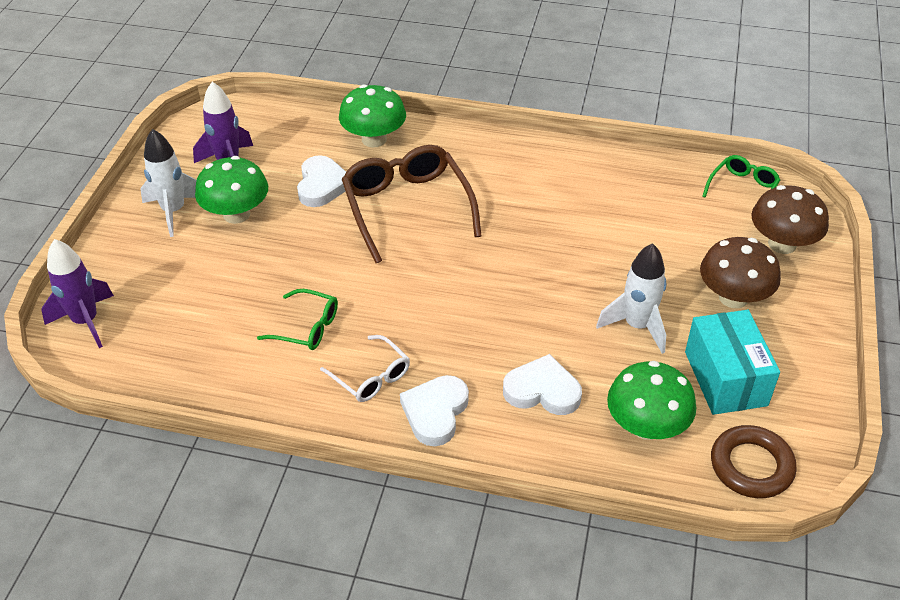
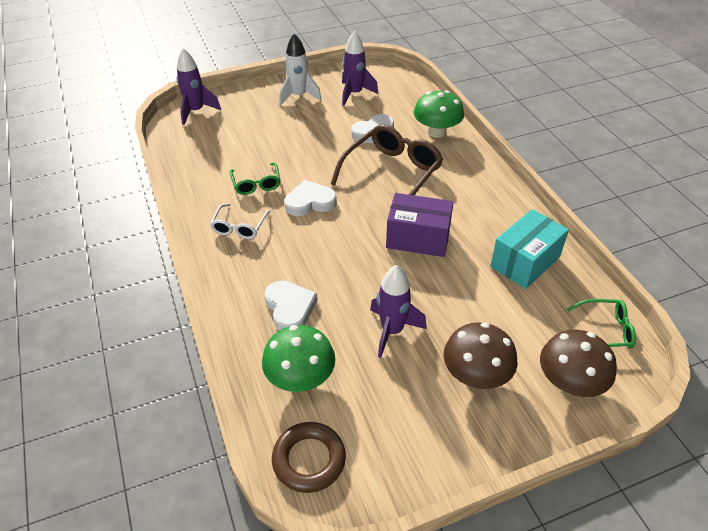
camera: 55 degrees right, 0 degrees up
(236, 214) = (318, 116): green mushroom -> none
(435, 412) = (233, 267): white heart -> white heart (310, 202)
(526, 241) = (418, 238): none -> purple box
(637, 326) = (392, 331): white rocket -> purple rocket
(725, 378) = (385, 406): turquoise box -> turquoise box (525, 262)

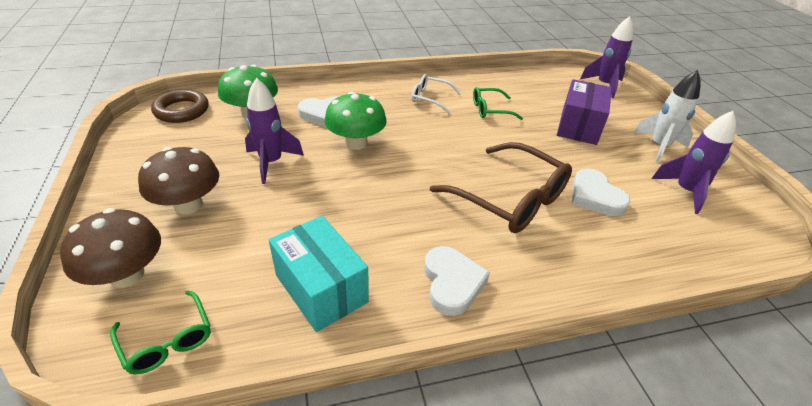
camera: 95 degrees right, 5 degrees down
(310, 202) = (461, 136): white heart -> white heart (452, 283)
(418, 238) = (390, 200): purple box -> purple box (578, 126)
(436, 132) = (613, 259): green mushroom -> green mushroom (356, 143)
(606, 330) = (167, 341): green glasses -> green glasses turned 45 degrees counterclockwise

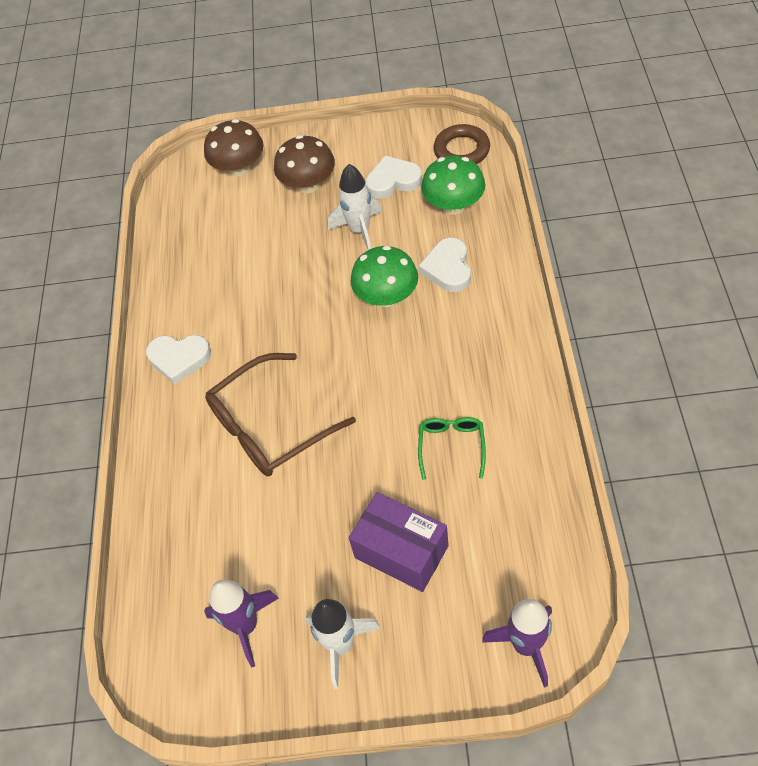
camera: 110 degrees right, 15 degrees up
(167, 341) = (178, 200): green glasses -> none
(271, 163) = (360, 231): purple rocket -> white rocket
(321, 288) = (197, 275): turquoise box -> none
(430, 98) = (484, 378): white glasses -> none
(595, 196) = (257, 514): white heart -> white heart (393, 181)

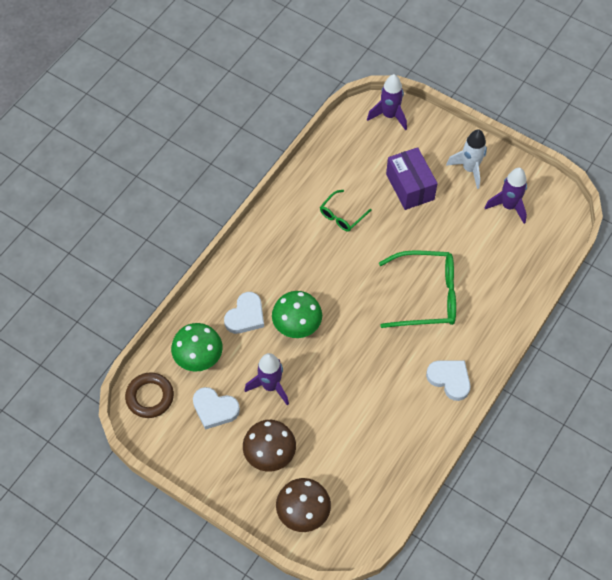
camera: 150 degrees left, 5 degrees up
(269, 427) = (427, 295): brown glasses -> green glasses
(360, 231) = (270, 386): white rocket -> purple rocket

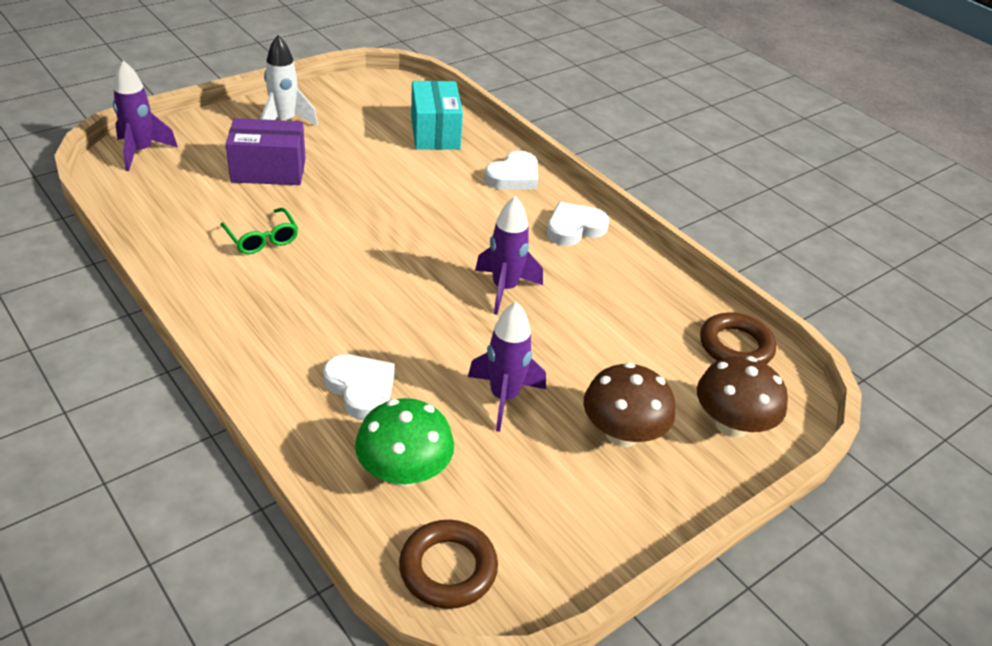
camera: 75 degrees left, 20 degrees down
(215, 409) = (514, 479): white heart -> white heart (514, 176)
(297, 325) = (414, 337): green mushroom -> none
(376, 504) = (735, 346): none -> brown ring
(427, 295) = (442, 208): green glasses -> none
(508, 206) = (360, 114): purple rocket -> purple rocket (504, 289)
(514, 259) = (435, 133): none -> turquoise box

